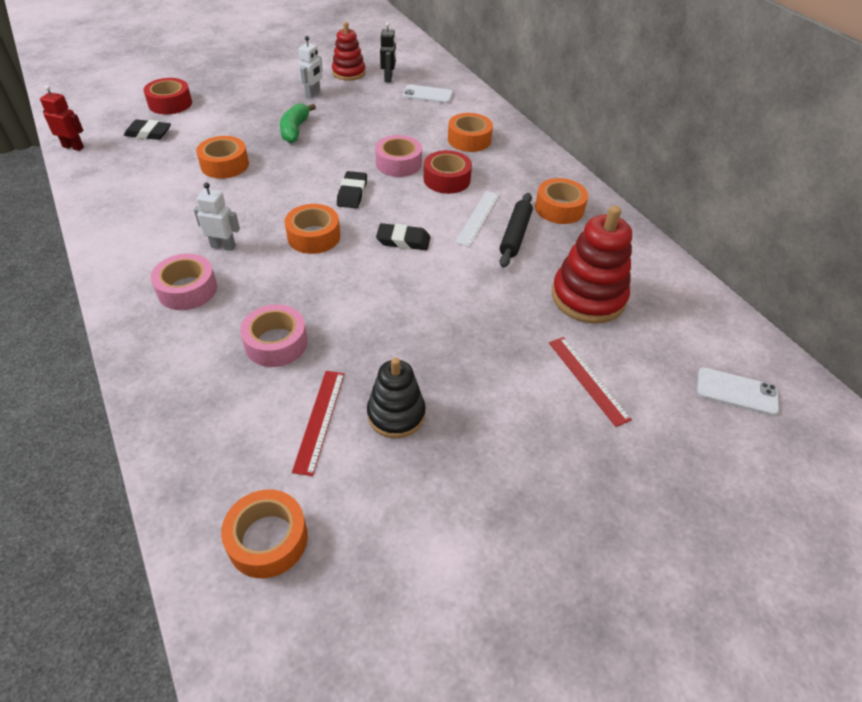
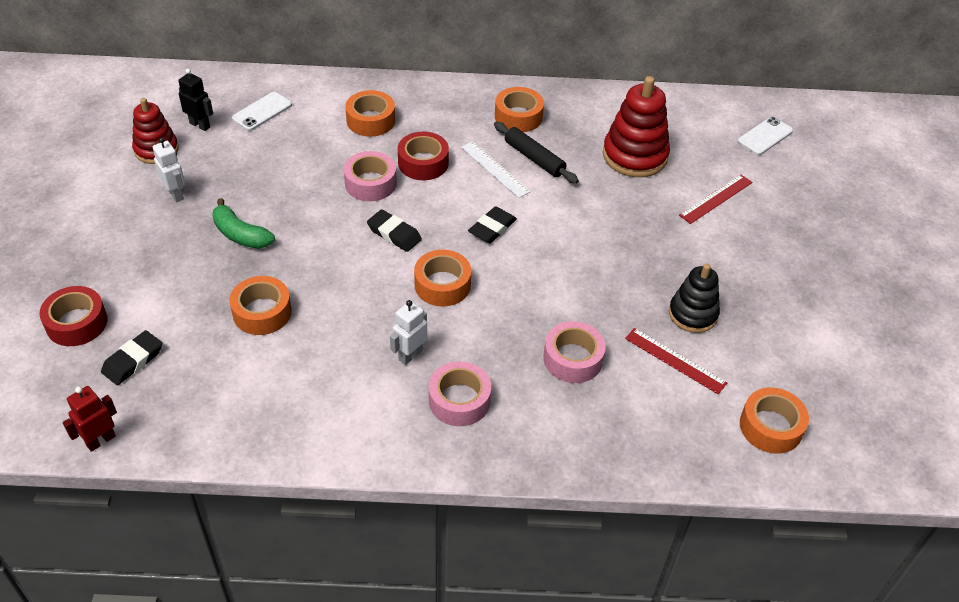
camera: 60 degrees left, 0 degrees up
(588, 379) = (716, 198): red ruler -> red ruler turned 45 degrees counterclockwise

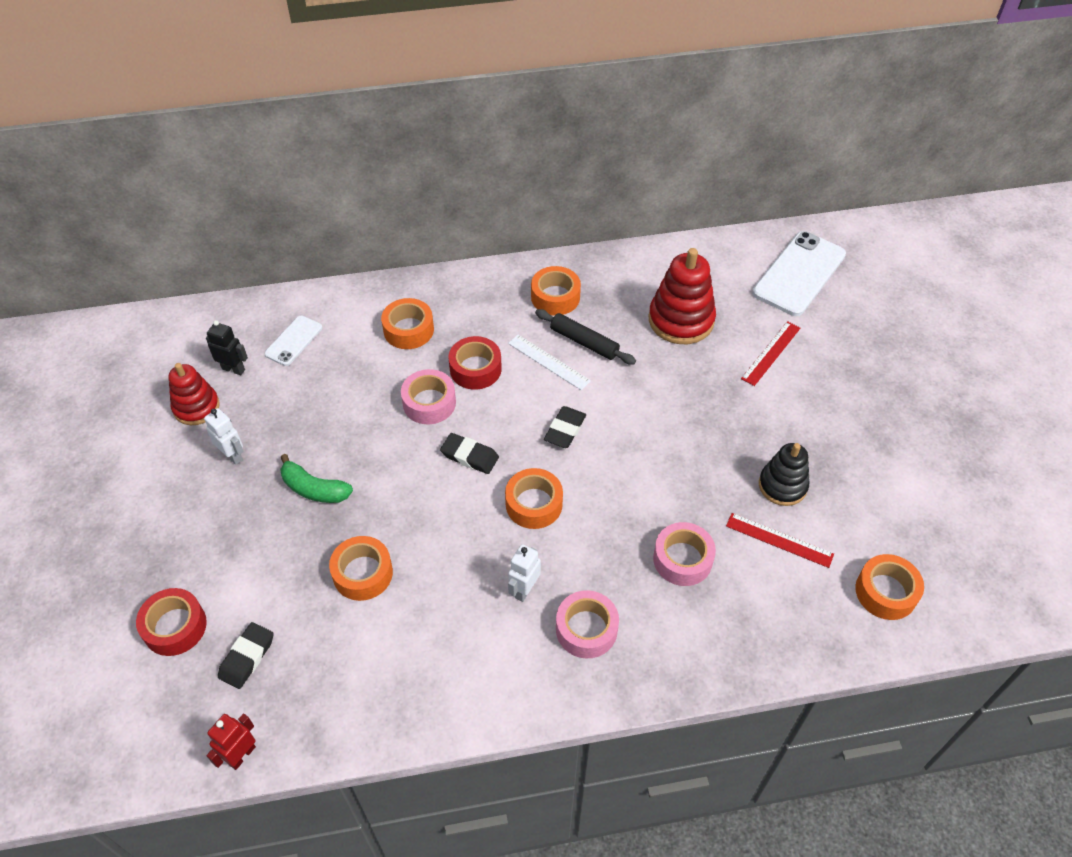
camera: 10 degrees left, 5 degrees up
(765, 136) = (799, 274): white phone -> white phone, size x1.88

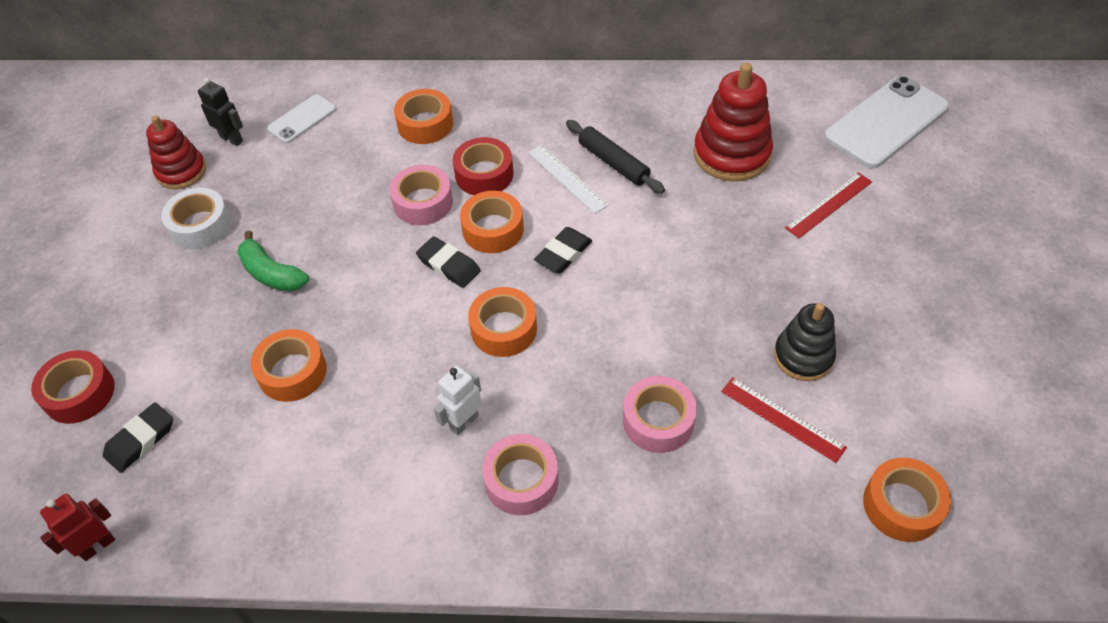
camera: 15 degrees right, 0 degrees up
(233, 455) = (200, 226): white robot -> white tape
(555, 297) = (595, 111): orange tape -> orange tape (493, 229)

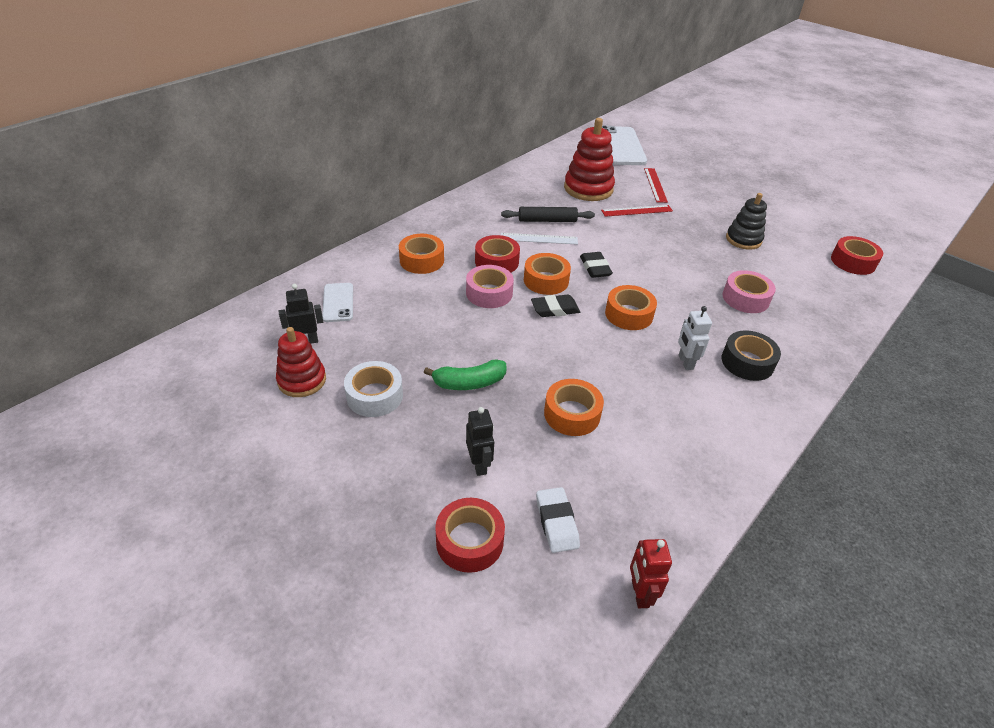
camera: 55 degrees left, 10 degrees down
(140, 440) = (556, 522): black eraser -> white eraser
(171, 346) = (479, 464): none -> black robot
(521, 480) = (747, 362): pink tape -> black tape
(782, 419) = (776, 264): red ruler -> red ruler (637, 211)
(902, 505) = (853, 262): orange tape -> red tape

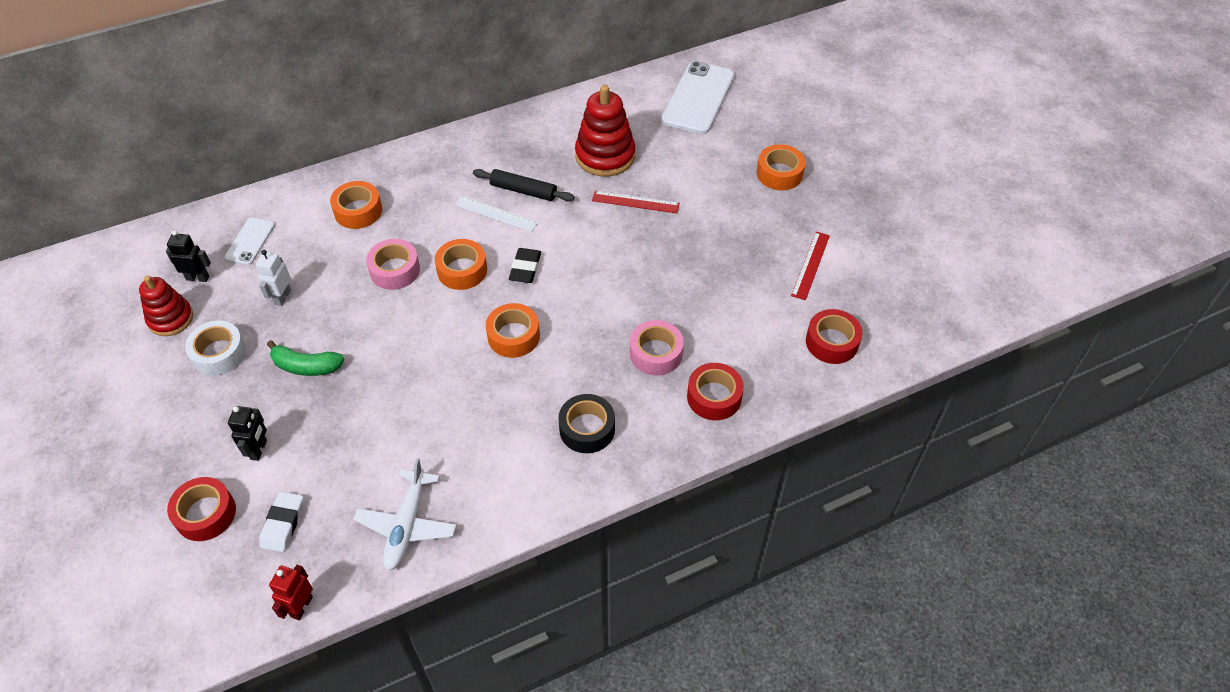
camera: 25 degrees right, 10 degrees up
(496, 262) = (430, 233): red tape -> red tape (714, 397)
(555, 309) = (444, 308): black eraser -> none
(572, 414) = (372, 428): orange tape -> orange tape (779, 173)
(655, 185) = (690, 168): red ruler -> red ruler (810, 265)
(672, 483) = (407, 525): none -> white plane
(685, 362) = (523, 409): white robot -> white robot (282, 297)
(743, 240) = (726, 275): black stacking toy -> none

